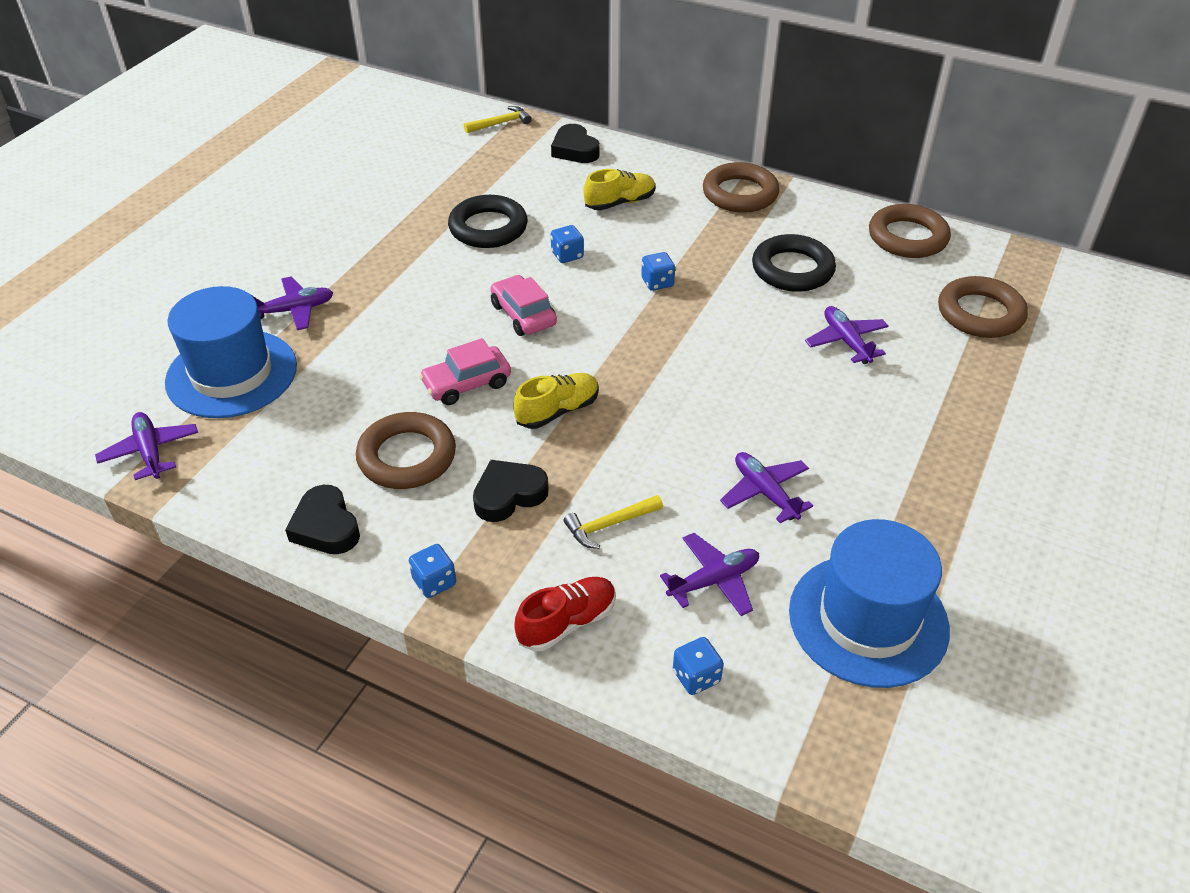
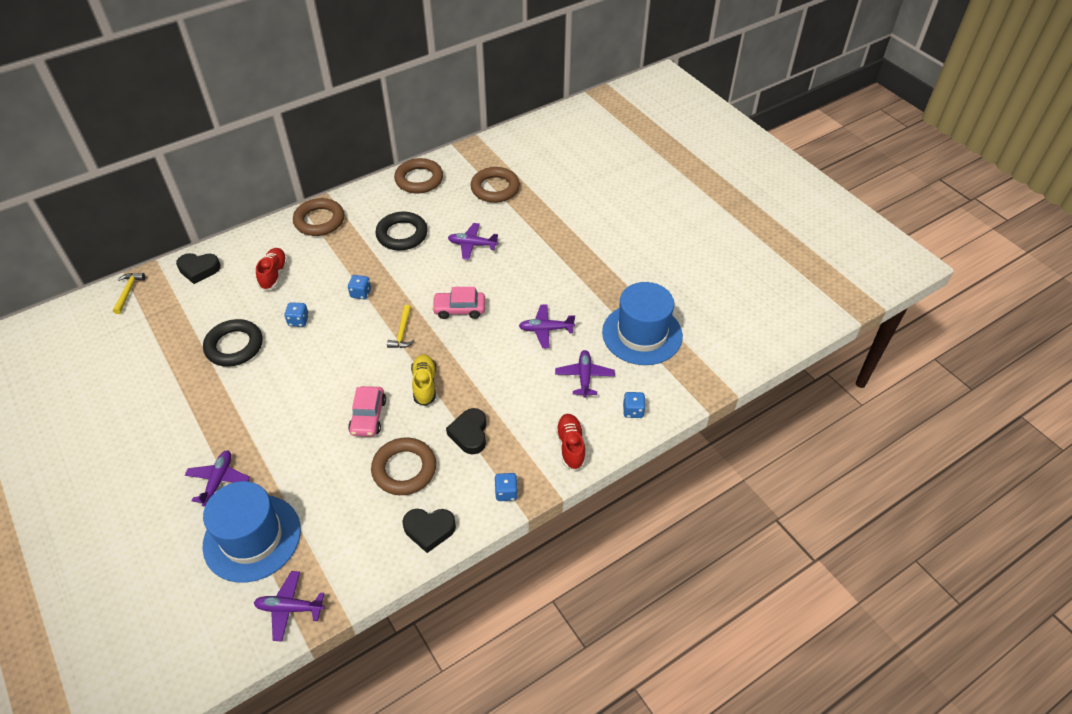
camera: 60 degrees left, 5 degrees up
(523, 315) = (332, 365): pink car -> pink car (459, 309)
(610, 525) = (521, 400): yellow hammer -> yellow hammer (402, 332)
(620, 203) = (274, 274): yellow shoe -> red shoe

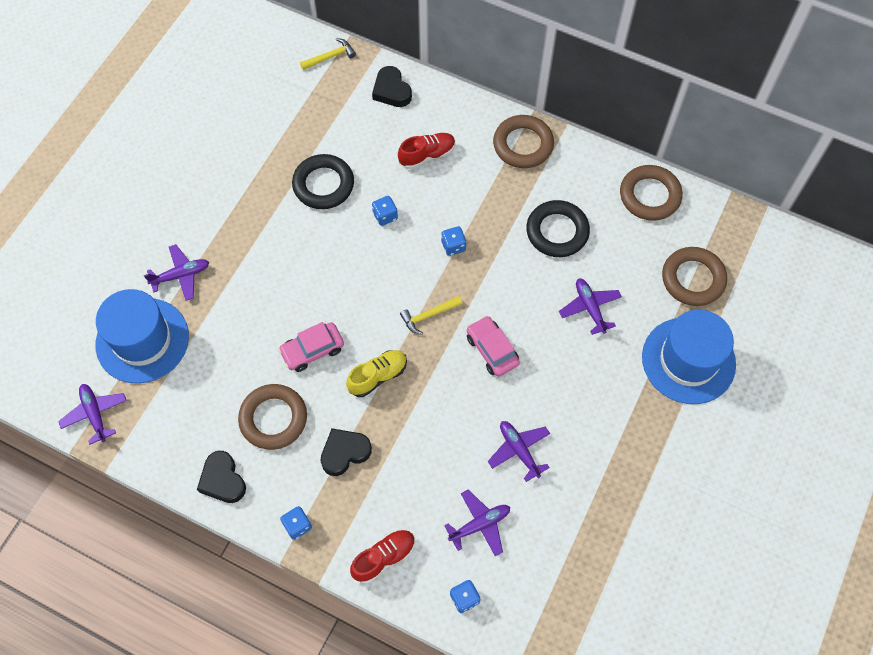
camera: 60 degrees right, 15 degrees up
(642, 334) = (577, 555): blue hat -> blue hat (688, 360)

